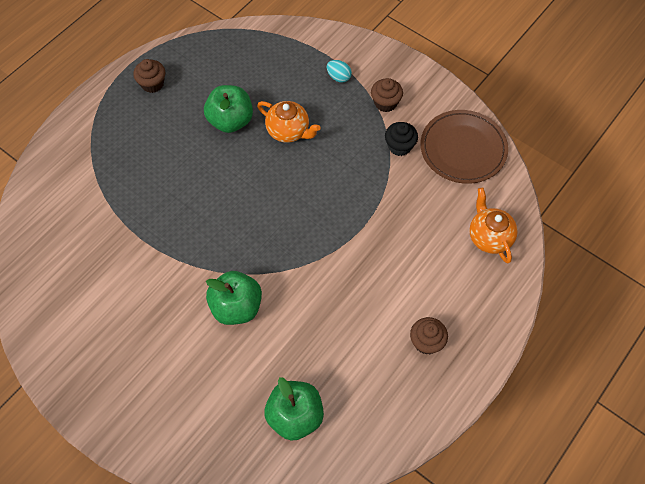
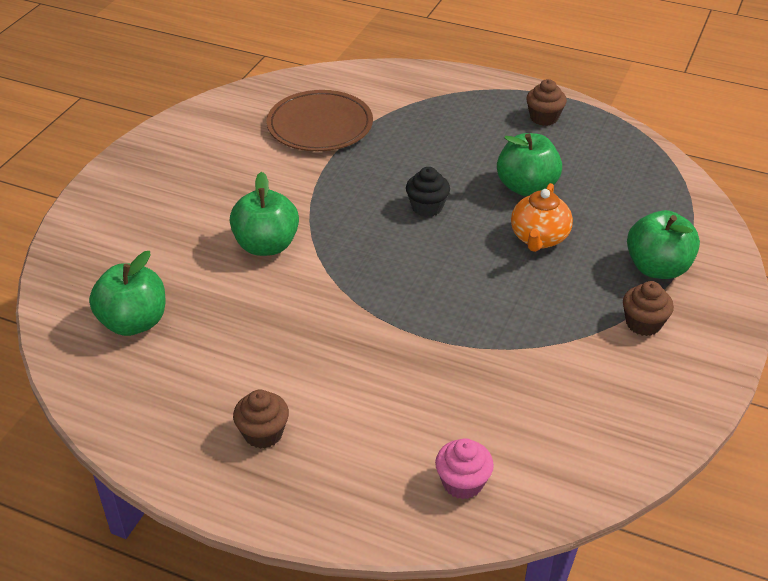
camera: 75 degrees right, 20 degrees down
(338, 77) = (657, 268): turquoise egg -> green apple
(399, 146) = (575, 351): black cupcake -> black cupcake (427, 207)
(463, 149) = (611, 426): brown plate -> brown plate (320, 125)
(489, 237) = (462, 483): orange teapot -> pink cupcake

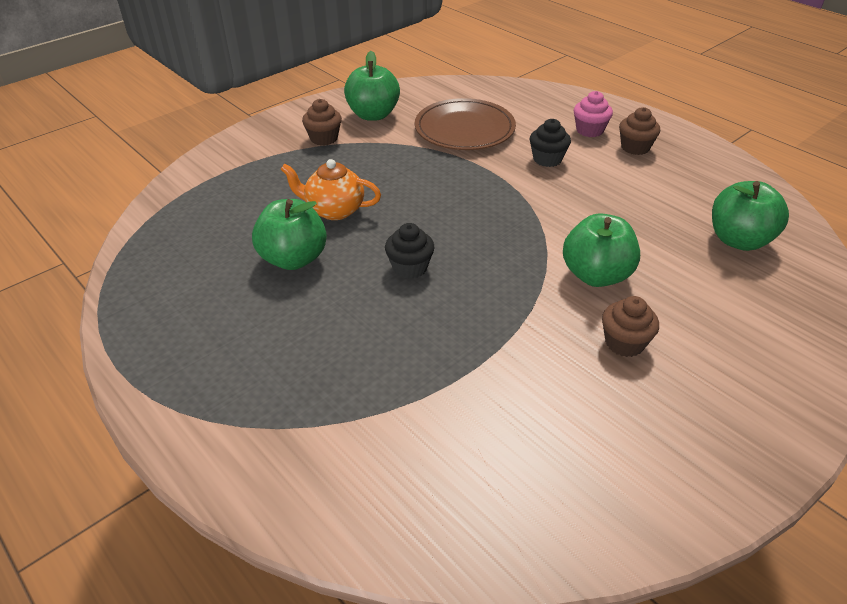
camera: 155 degrees left, 0 degrees up
(320, 125) = (466, 427): brown plate -> brown plate (464, 129)
(366, 375) = (547, 159): none -> black cupcake
(462, 483) = (515, 101): pink cupcake -> pink cupcake (589, 130)
(539, 238) = (334, 210): orange teapot -> orange teapot turned 120 degrees counterclockwise
(544, 118) = (177, 338): brown cupcake -> brown cupcake (624, 343)
(657, 268) = (268, 165): green apple -> green apple (373, 115)

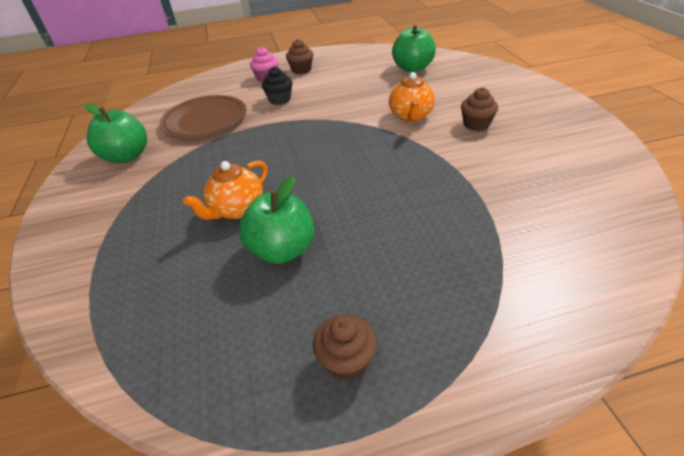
camera: 60 degrees left, 0 degrees up
(324, 138) = (124, 191): brown cupcake -> brown cupcake (346, 360)
(410, 267) = (346, 187): black cupcake -> none
(596, 275) = (410, 116): green apple -> orange teapot

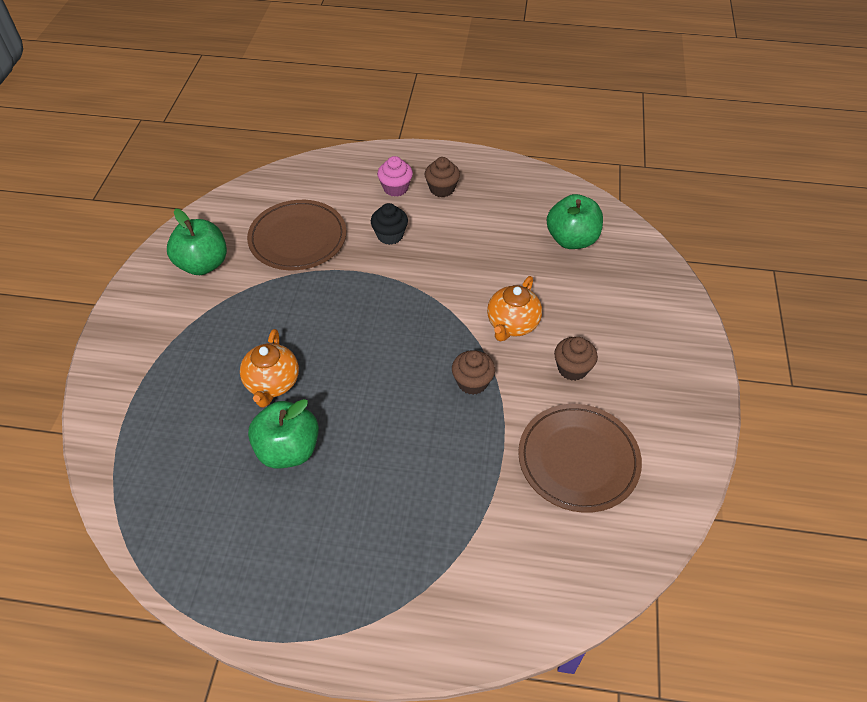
camera: 20 degrees right, 10 degrees up
(237, 209) = (272, 383): orange teapot -> orange teapot turned 60 degrees counterclockwise
(346, 360) = (281, 578): brown cupcake -> brown cupcake (472, 382)
(533, 170) = (578, 459): none -> brown plate

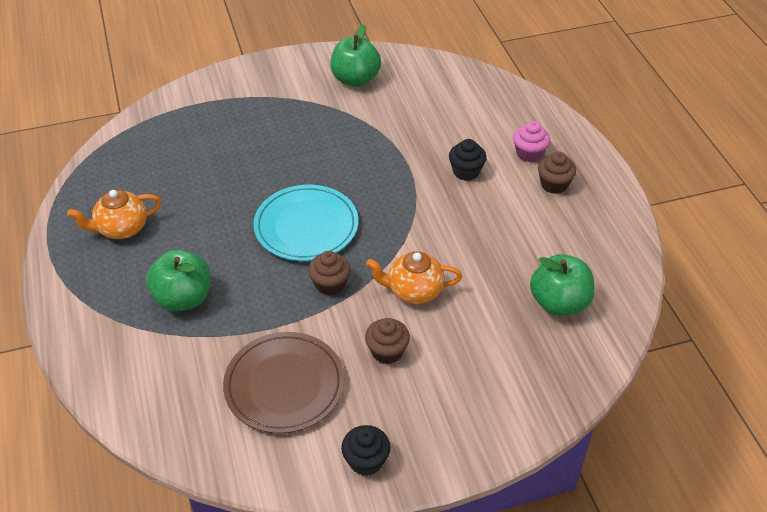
camera: 65 degrees right, 5 degrees down
(272, 383) = (261, 165): orange teapot -> orange teapot (121, 228)
(288, 450) = (205, 198): green apple -> green apple (183, 298)
(298, 238) = (420, 118): brown plate -> none
(386, 375) = (306, 226): none -> turquoise plate
(684, 426) = (366, 461): none -> black cupcake

